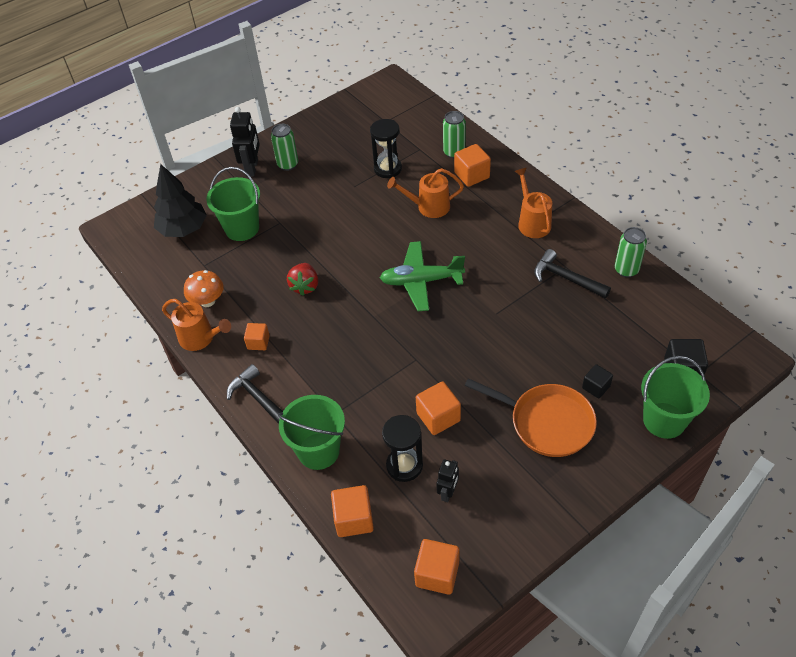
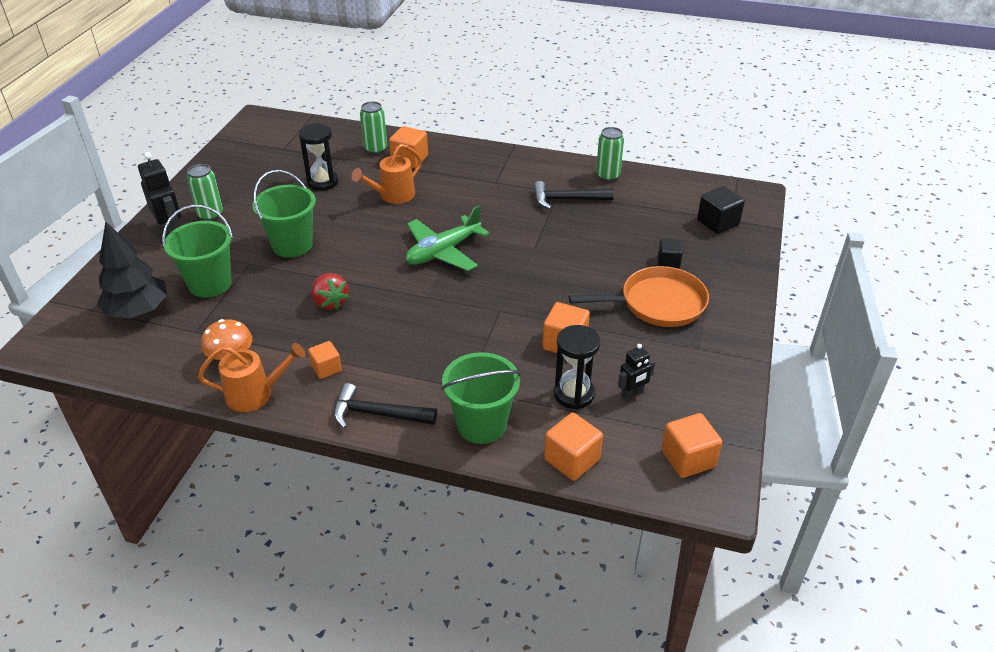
camera: 40 degrees left, 10 degrees down
(448, 492) = (632, 394): black robot -> black robot turned 75 degrees clockwise
(532, 222) = (498, 173): orange watering can -> none
(664, 420) = (740, 260): green bucket -> green bucket (292, 245)

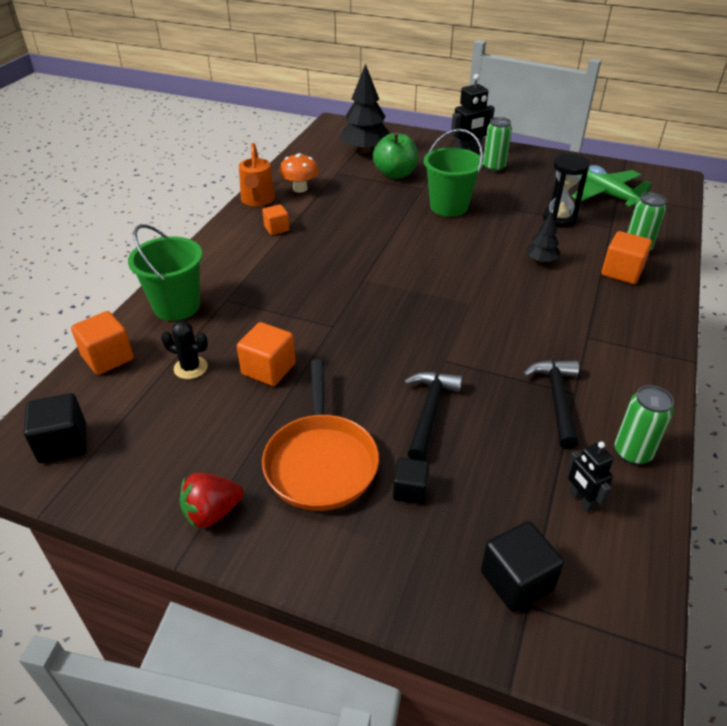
camera: 95 degrees right, 0 degrees up
(210, 284) = (395, 174): green bucket -> green apple
(330, 302) = (362, 228): red strawberry -> red strawberry (212, 513)
(378, 414) = (213, 253): black hammer -> black hammer (429, 412)
(393, 196) = (541, 260): orange watering can -> black tree
(443, 252) = (437, 292): green plane -> green plane (606, 195)
(574, 394) = (190, 368): black hourglass -> black cactus
(632, 394) = (173, 413): black robot -> black robot (581, 500)
(688, 458) = (63, 443): orange cube -> black cube

